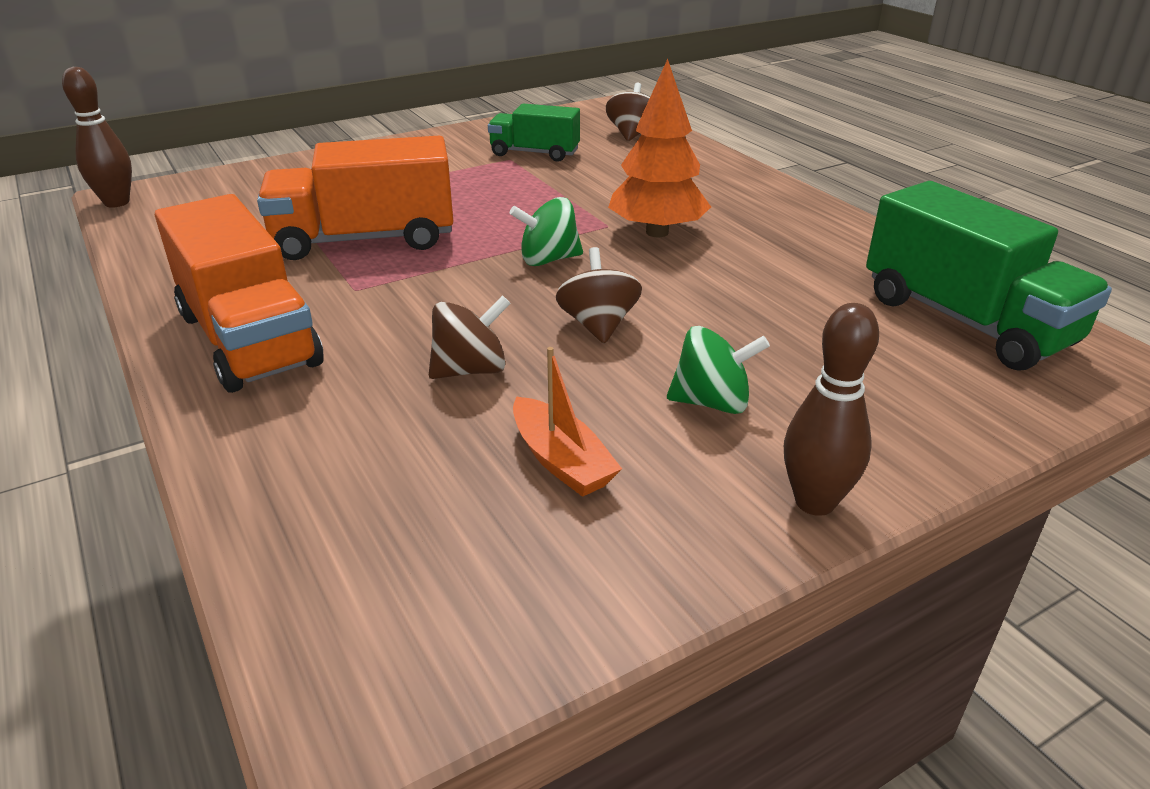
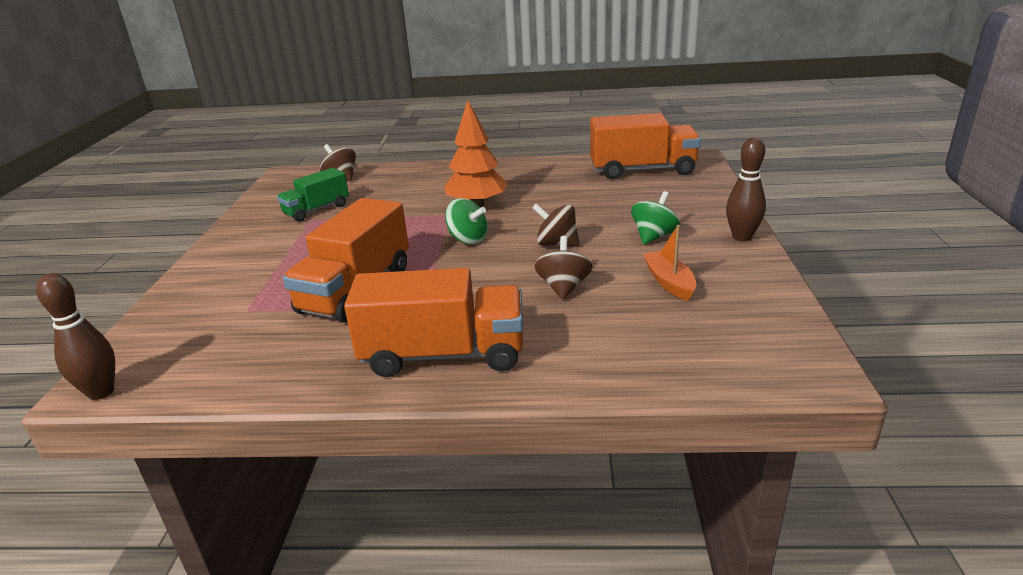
camera: 55 degrees left, 5 degrees down
(548, 260) = (468, 239): green spinning top -> green spinning top turned 75 degrees counterclockwise
(561, 461) = (669, 282): orange boat -> orange boat turned 105 degrees counterclockwise
(965, 321) = (642, 170): green truck -> orange truck

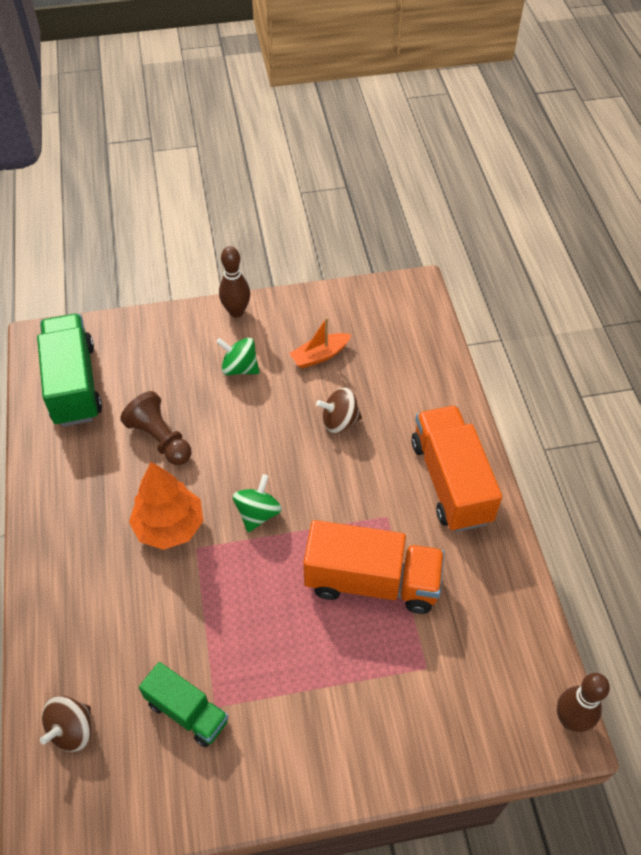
camera: 105 degrees left, 25 degrees up
(556, 244) = (261, 437): brown spinning top -> none
(571, 201) = (160, 439): none -> brown pawn
(642, 170) = (74, 384): orange truck -> green truck

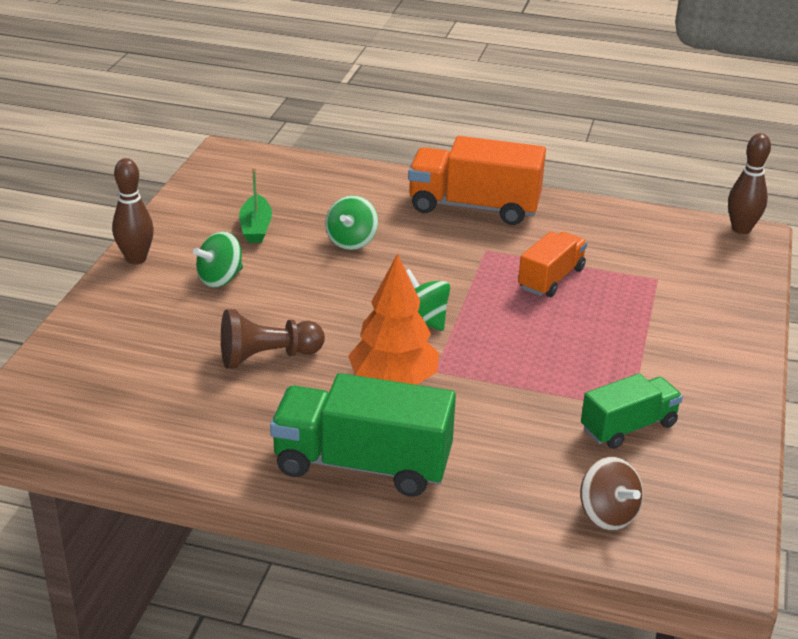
camera: 65 degrees left, 20 degrees down
(74, 384) = (117, 401): green truck -> green truck (362, 464)
(320, 355) = (256, 227): orange boat -> green boat
(339, 421) = (351, 241): brown spinning top -> green spinning top
(372, 581) = (551, 279): orange truck -> orange truck, size x0.60

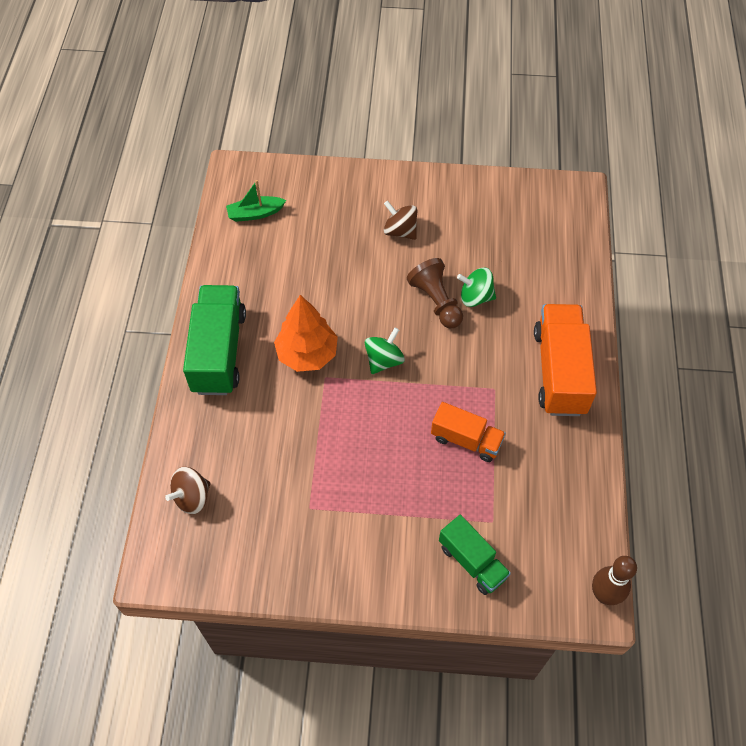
camera: 80 degrees right, 25 degrees up
(136, 259) = (410, 179): brown bowling pin -> none
(220, 279) = (400, 231): green spinning top -> brown spinning top
(256, 227) = (474, 235): green boat -> green boat (255, 213)
(267, 357) = (317, 278): brown pawn -> brown pawn (436, 301)
(628, 427) = (286, 506): green truck -> green truck (472, 561)

